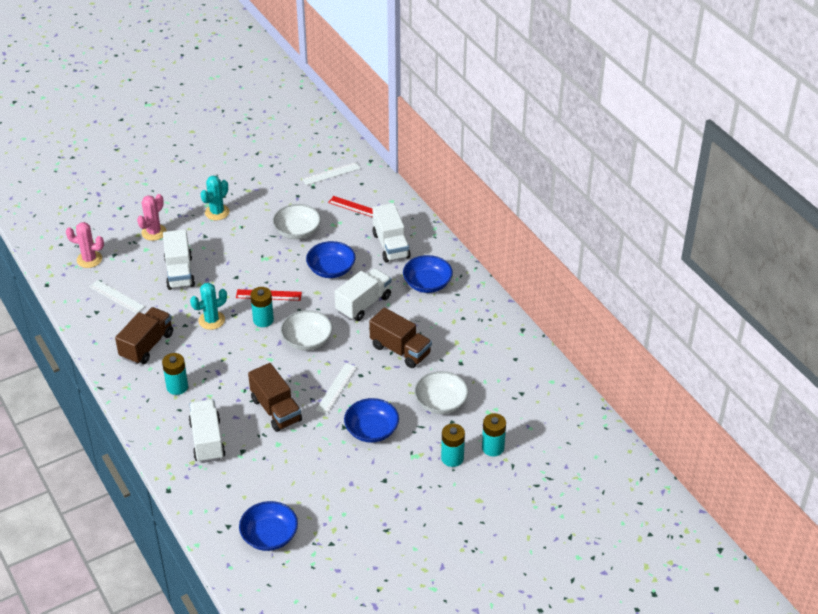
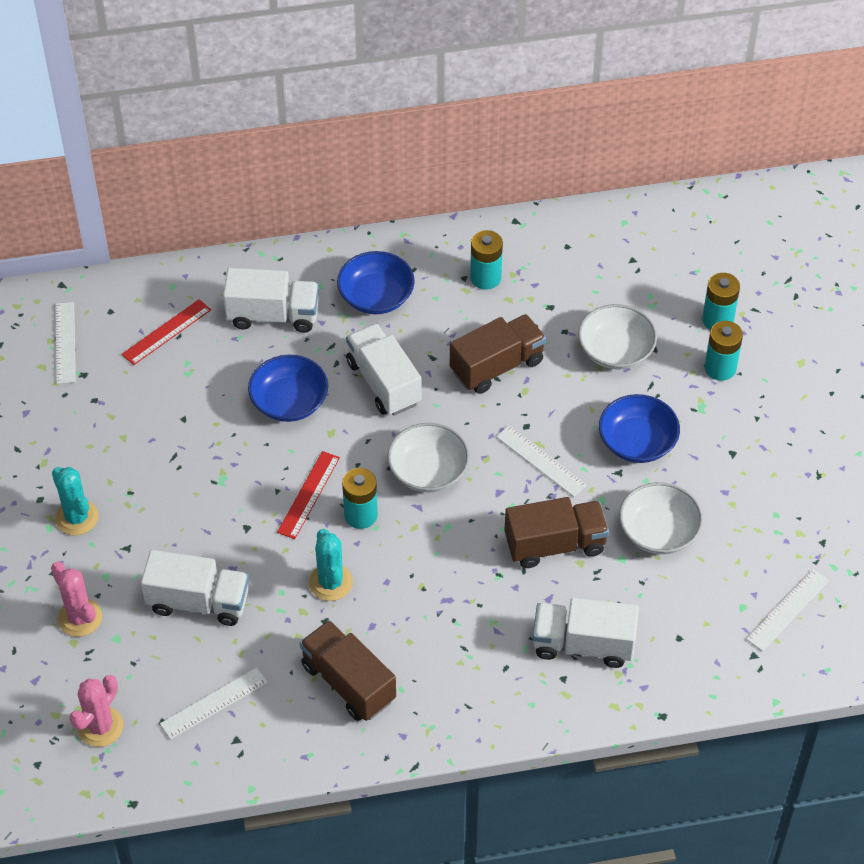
camera: 70 degrees left, 10 degrees up
(177, 387) = (457, 660): turquoise battery -> turquoise battery (485, 278)
(269, 536) = (787, 610): blue bowl -> white ruler
(297, 231) = (180, 421): white bowl -> white bowl (658, 531)

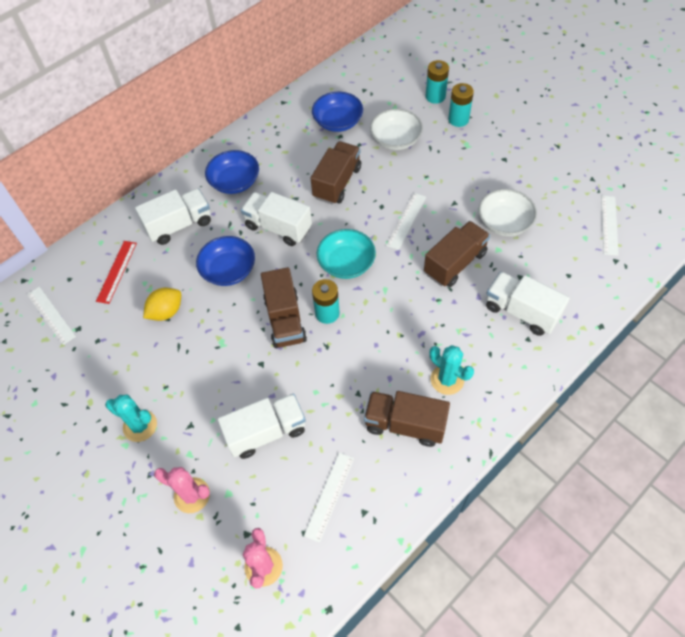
camera: 30 degrees left, 5 degrees up
(187, 410) = (166, 312): none -> yellow lemon
(309, 495) = (285, 319): red ruler -> brown truck
(330, 582) = (342, 366): turquoise cactus -> turquoise cactus (447, 379)
(428, 471) = (346, 263): white bowl -> turquoise bowl
(485, 278) = (291, 139): turquoise battery -> none
(541, 461) = (406, 221): white ruler -> white ruler turned 75 degrees counterclockwise
(583, 644) = (521, 311): white truck -> white truck turned 60 degrees clockwise
(637, 442) = (449, 181): blue bowl -> blue bowl (338, 122)

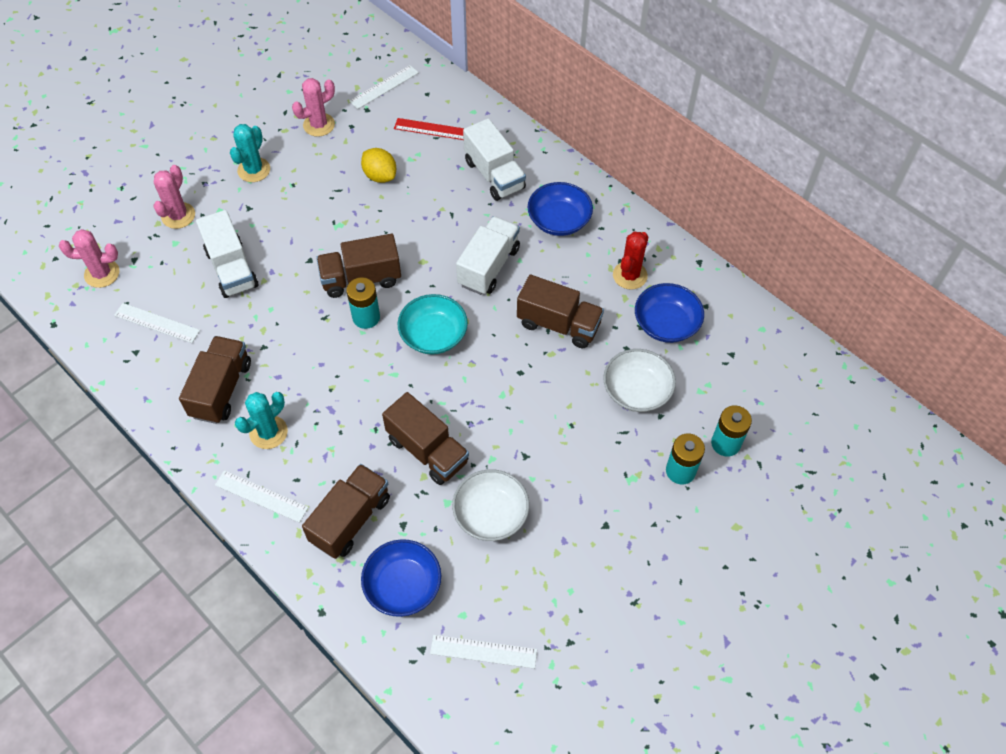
camera: 85 degrees right, 0 degrees up
(89, 370) = (319, 125): none -> pink cactus
(229, 270) = (430, 224): blue bowl -> blue bowl (403, 585)
(293, 140) = (630, 275): none -> red cactus
(406, 221) = (496, 399): white ruler -> white ruler (261, 496)
(521, 311) = (350, 519): white truck -> brown truck

